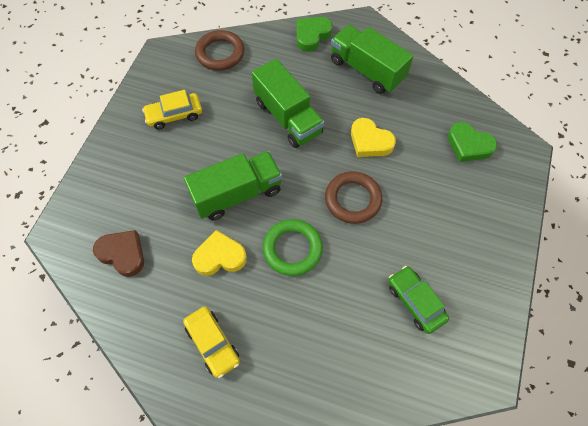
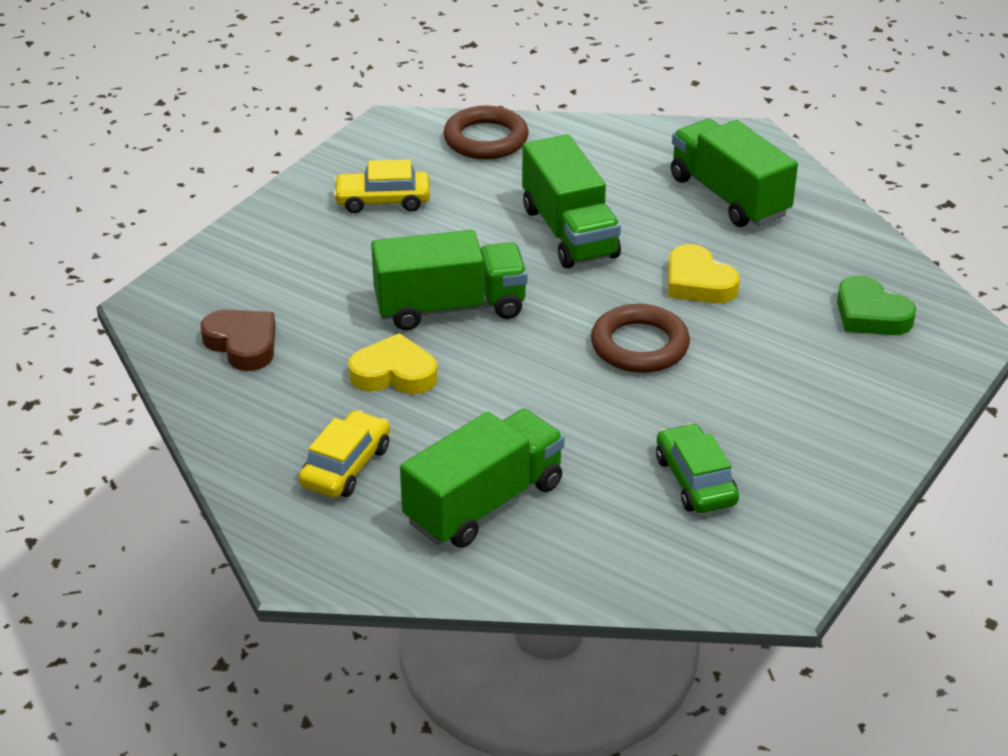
camera: 15 degrees right, 25 degrees down
(212, 343) = (346, 466): yellow car -> yellow car turned 135 degrees counterclockwise
(292, 249) = (515, 385): green ring -> none
(302, 353) = (484, 503): none -> green truck
(312, 35) = (651, 140): green heart -> none

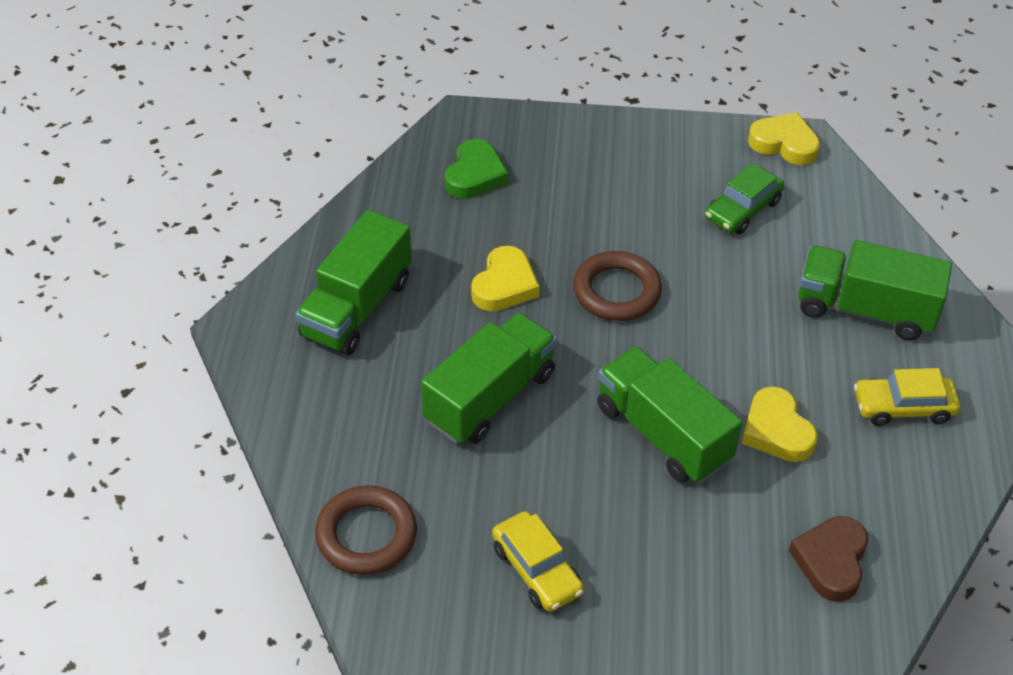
camera: 120 degrees left, 10 degrees up
(786, 567) = (784, 143): none -> yellow heart

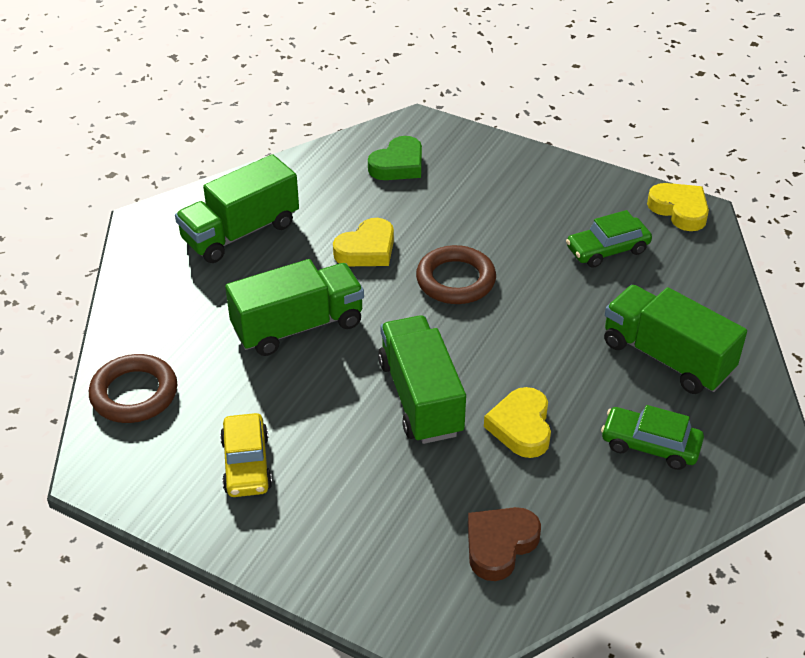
camera: 25 degrees right, 5 degrees down
(903, 407) = (650, 445): yellow car -> green car

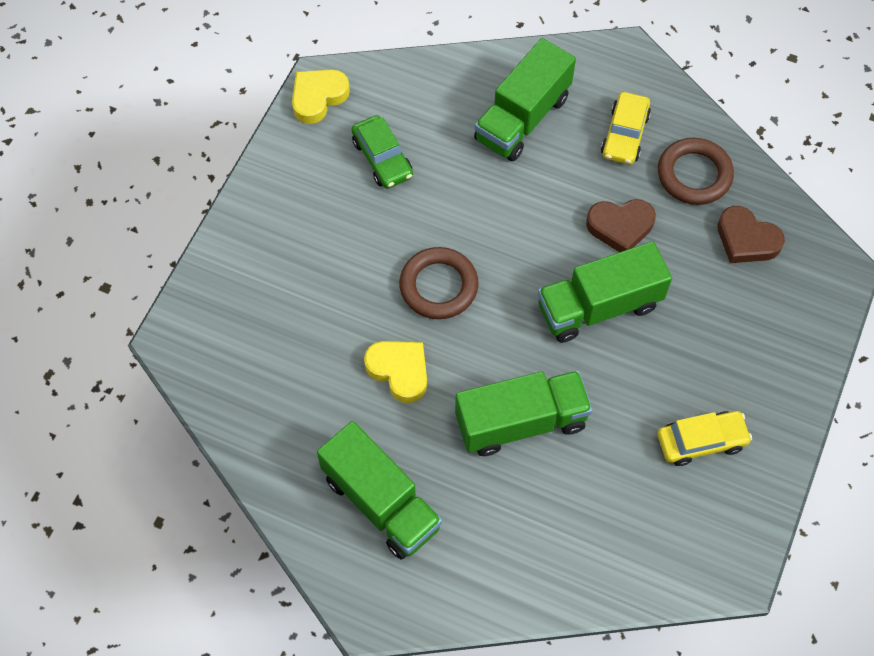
camera: 95 degrees left, 20 degrees up
(134, 393) = (633, 560): brown ring -> brown ring (694, 175)
(298, 326) = (521, 422): green truck -> green truck turned 105 degrees clockwise
(398, 165) = (253, 353): green heart -> none
(521, 427) = (620, 227): yellow heart -> brown heart
(650, 445) = (625, 135): green car -> yellow car

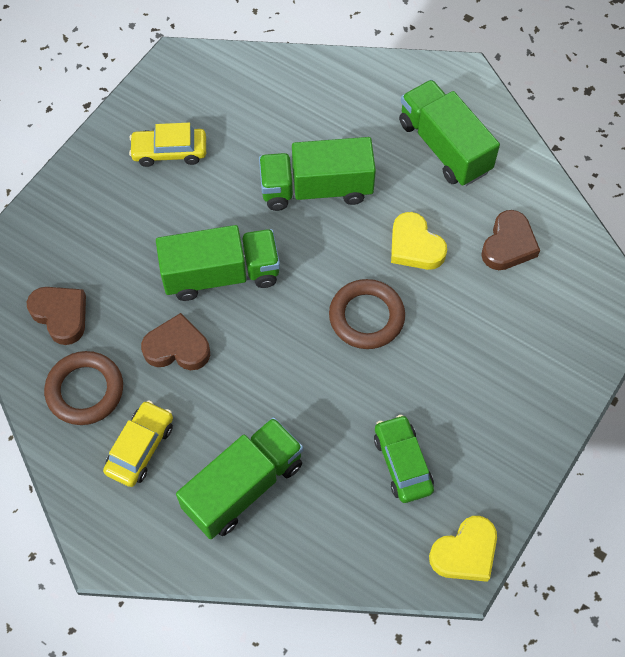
camera: 170 degrees left, 0 degrees up
(297, 389) = (508, 245): none -> brown heart

